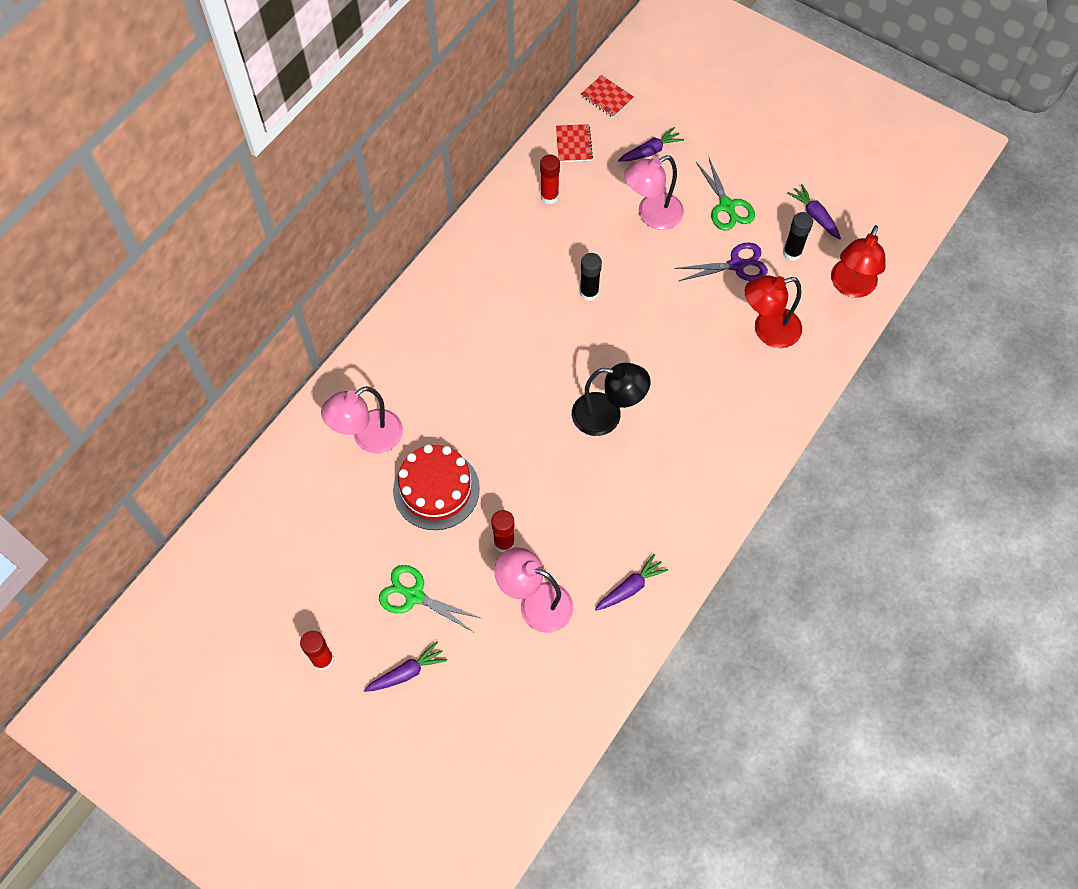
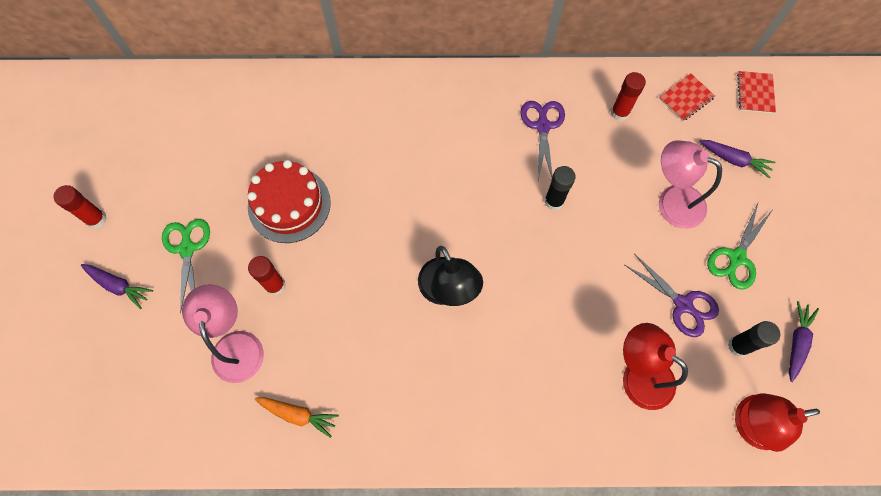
camera: 55 degrees right, 5 degrees up
(368, 437) = (301, 128): pink lamp -> none
(517, 257) = (542, 126): none -> purple scissors
(630, 587) = (298, 415): purple carrot -> orange carrot

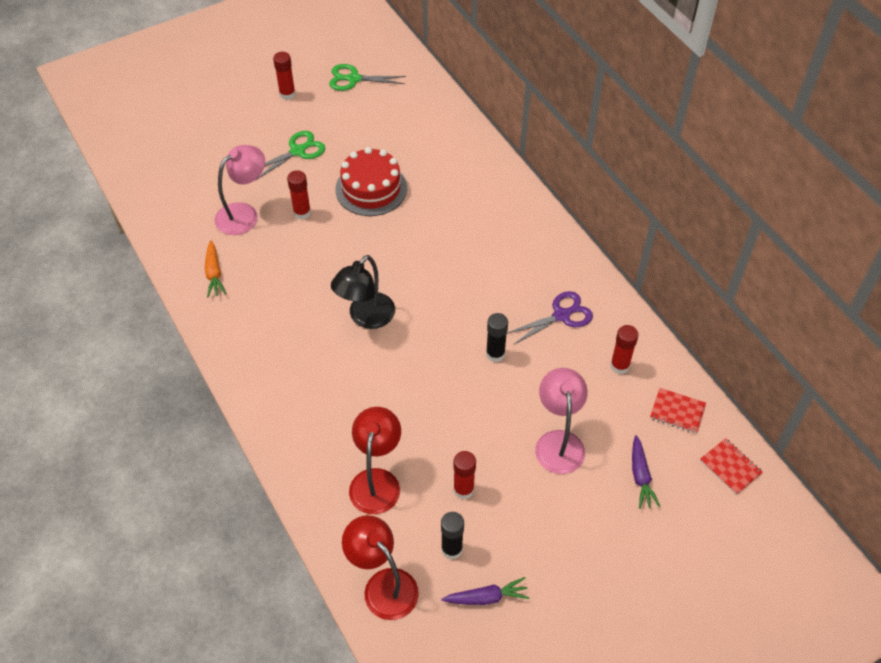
camera: 60 degrees right, 15 degrees down
(119, 286) = (247, 131): purple carrot -> none
(683, 304) = (463, 489): purple scissors -> red glue stick
(736, 258) = (538, 516): green scissors -> green scissors (354, 79)
(755, 93) = (730, 467): red notebook -> red notebook turned 75 degrees clockwise

